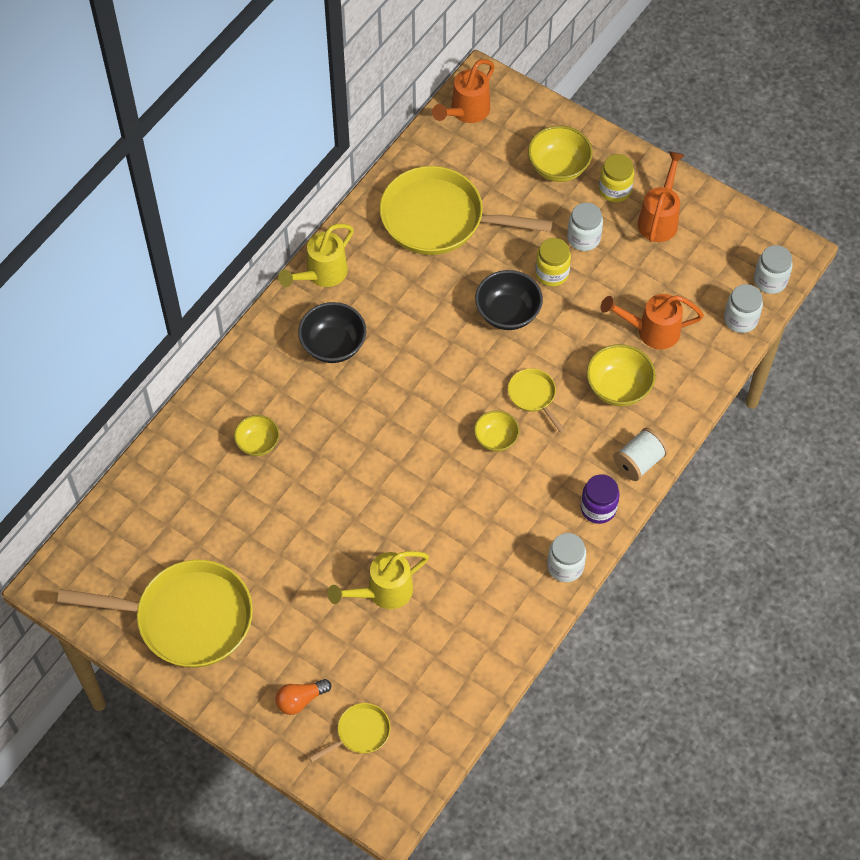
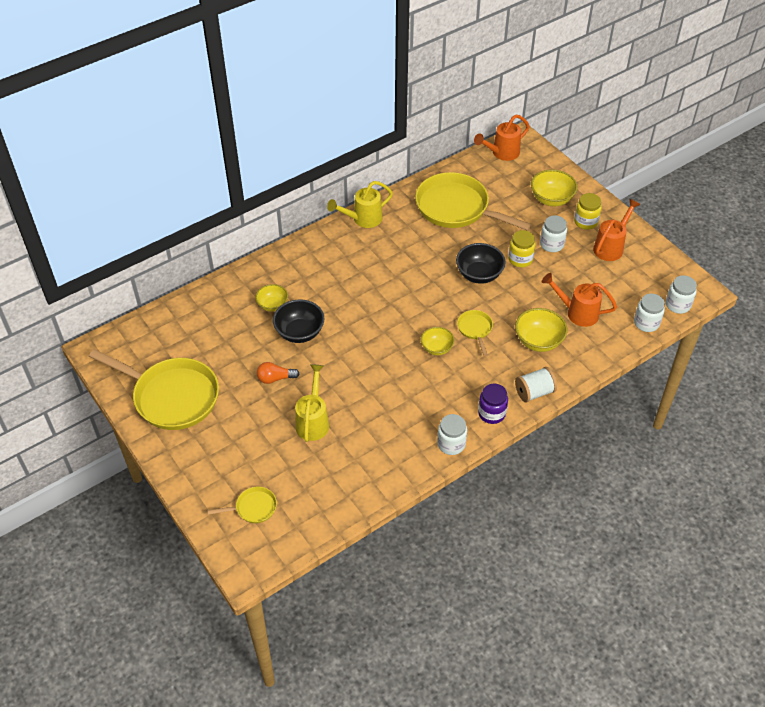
camera: 20 degrees right, 10 degrees down
(300, 700) = (222, 473): orange light bulb -> orange light bulb (275, 378)
(333, 345) = (351, 262): black bowl -> black bowl (299, 332)
(383, 592) = (313, 421): yellow watering can -> yellow watering can turned 105 degrees clockwise

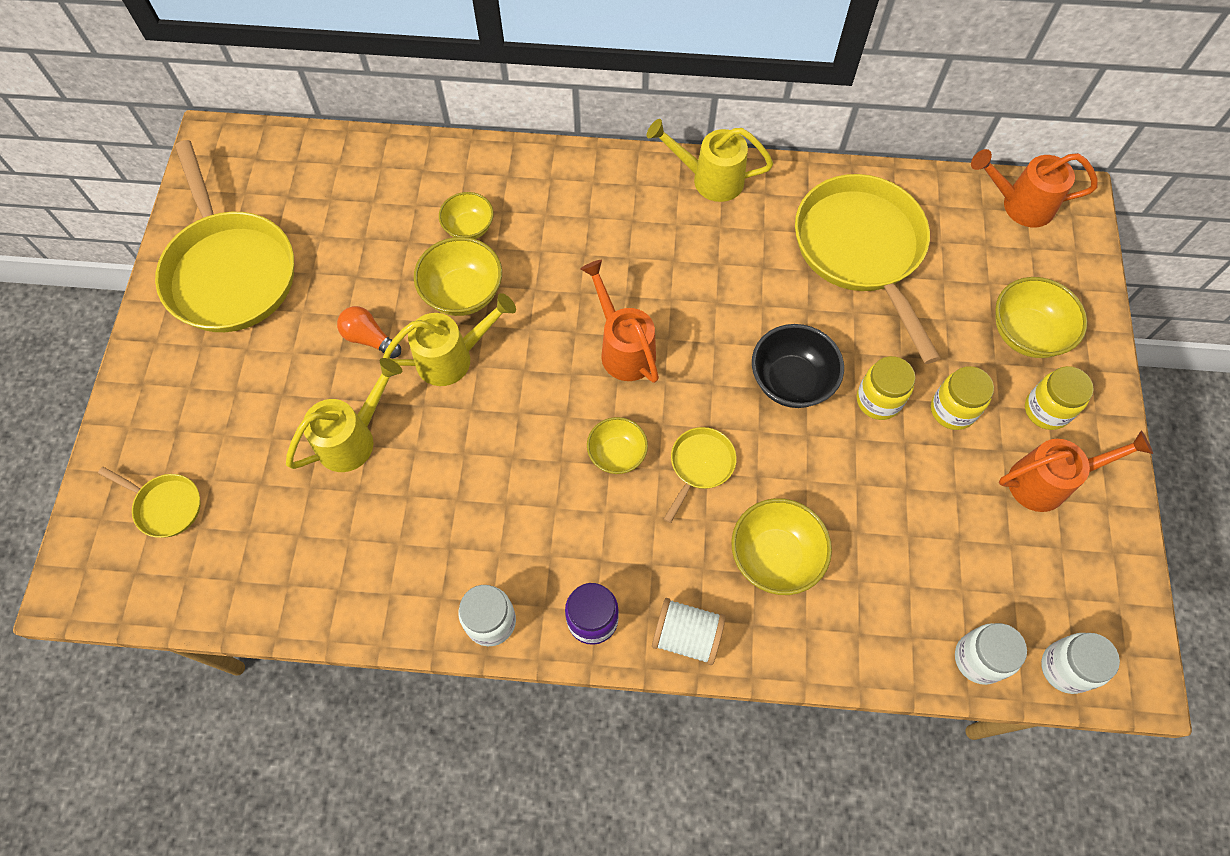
camera: 40 degrees right, 15 degrees up
(299, 332) = (463, 293): black bowl -> yellow bowl
(324, 360) = (453, 358): none -> yellow watering can
(551, 244) = (952, 410): white jar -> yellow jar
(577, 313) = (881, 555): orange watering can -> orange watering can (623, 348)

